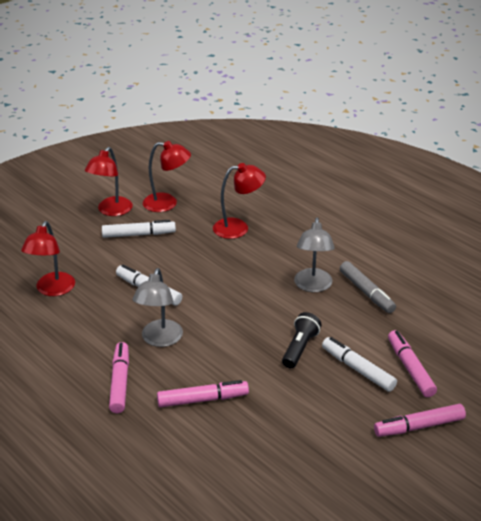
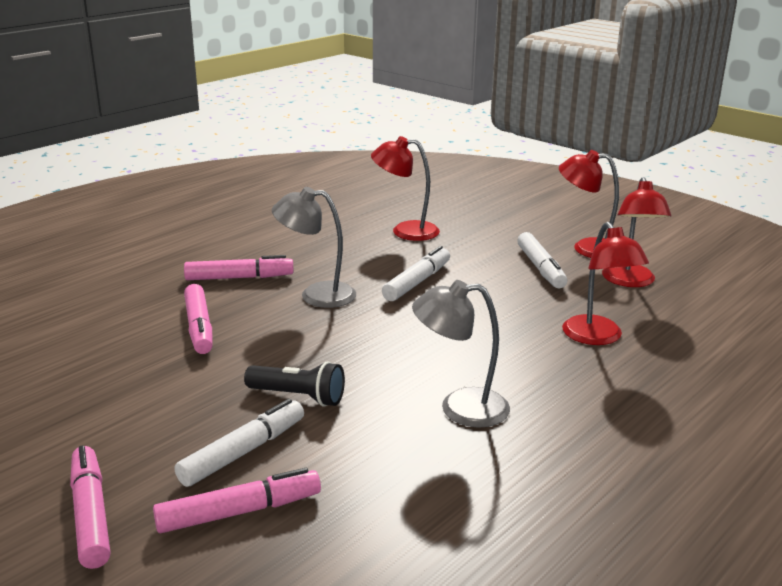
camera: 85 degrees right, 10 degrees down
(366, 292) = (456, 466): grey marker -> none

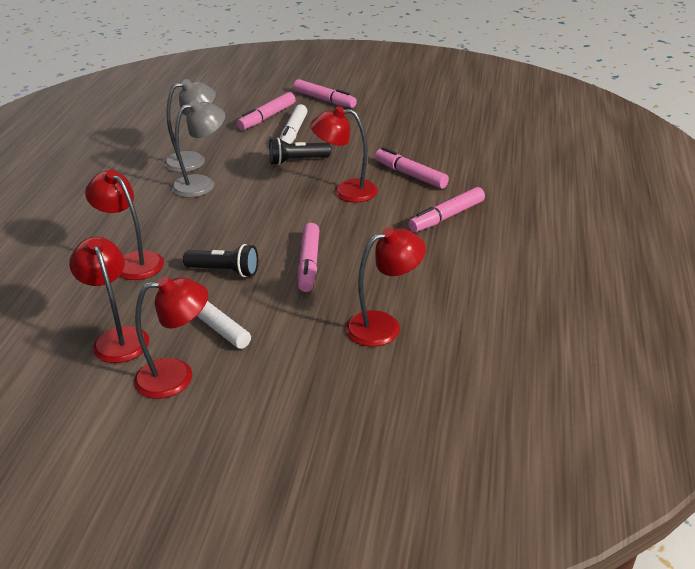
camera: 150 degrees right, 10 degrees up
(294, 334) = (346, 191): none -> red lamp
(316, 295) = (371, 223): grey lamp -> grey lamp (193, 160)
(417, 282) = (309, 264): white marker -> pink marker
(503, 300) = (225, 271): none -> black flashlight

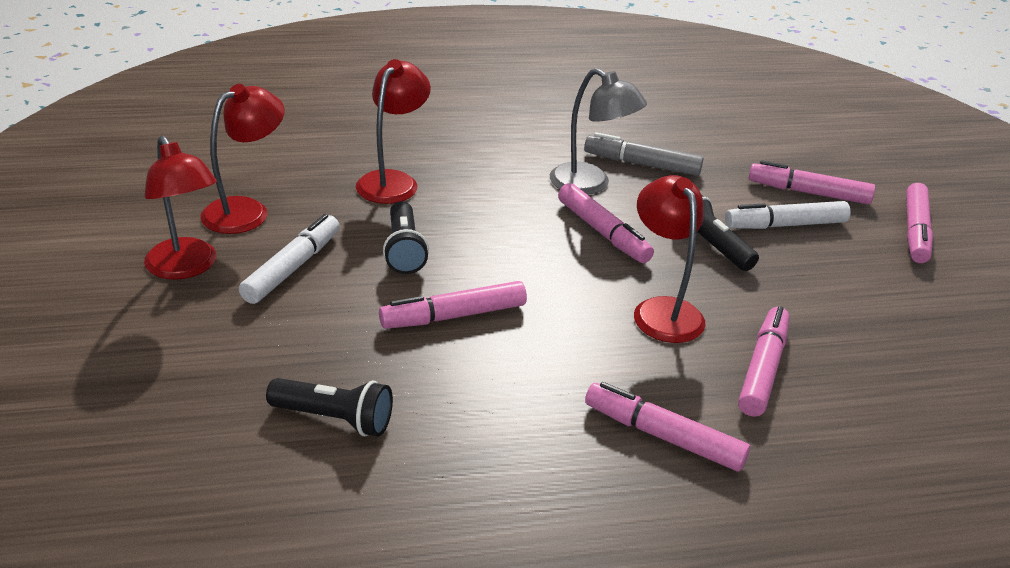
camera: 65 degrees right, 0 degrees up
(193, 160) = (642, 164): grey lamp -> grey marker
(258, 192) = (603, 232): none -> pink marker
(384, 325) = (335, 419): red lamp -> black flashlight

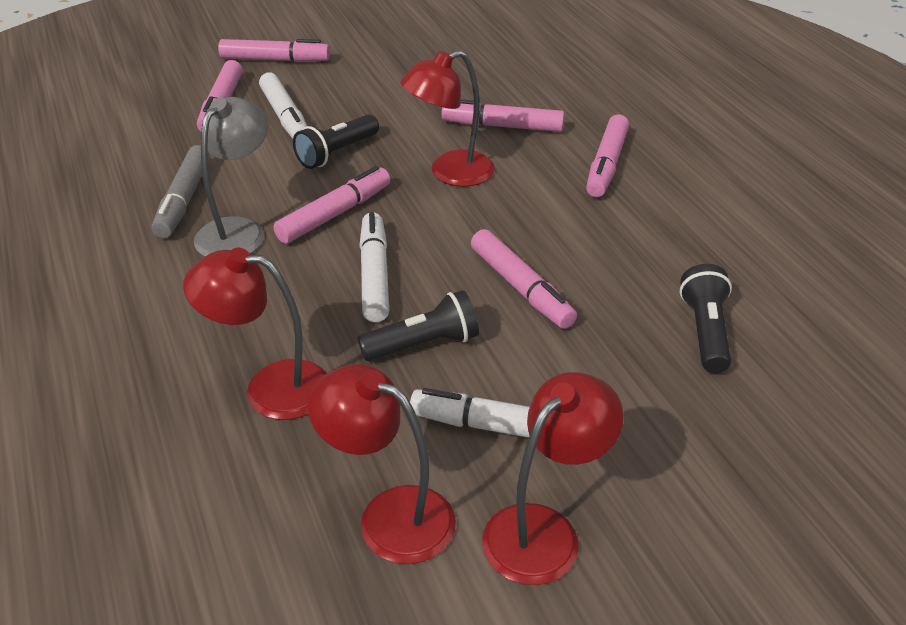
camera: 100 degrees left, 5 degrees up
(505, 240) = (374, 275): none -> white marker

